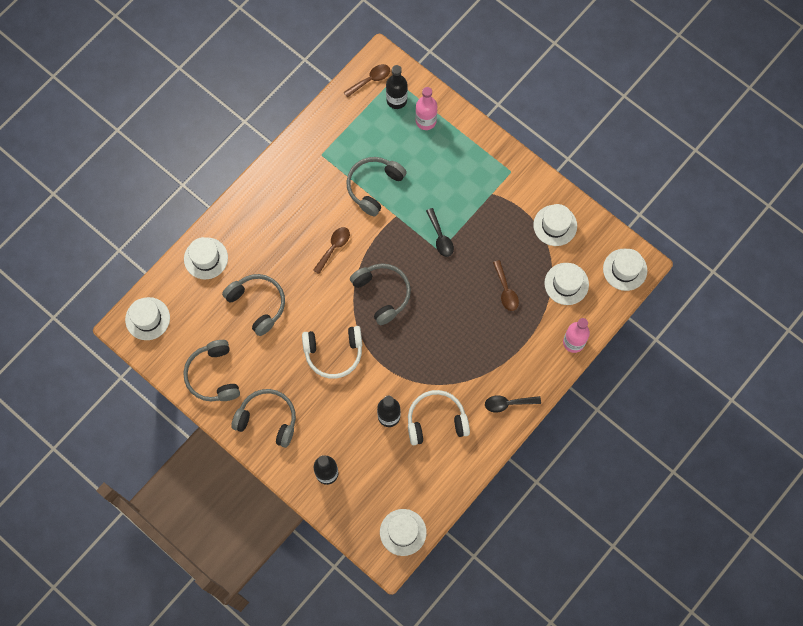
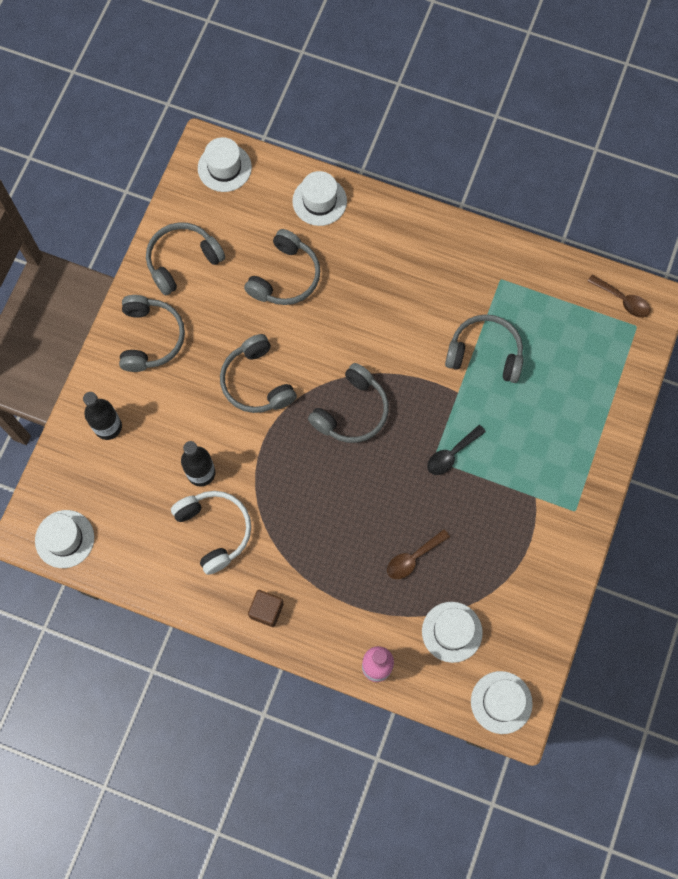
camera: 70 degrees right, 0 degrees up
(333, 353) = (257, 382): white headphones -> grey headphones
(334, 247) = (388, 335): brown spoon -> none
(396, 100) = (610, 340): black bottle -> none
(426, 121) = (597, 384): pink bottle -> none
(508, 403) = (266, 610): black spoon -> brown cube
(555, 225) = (525, 591): white hat -> none

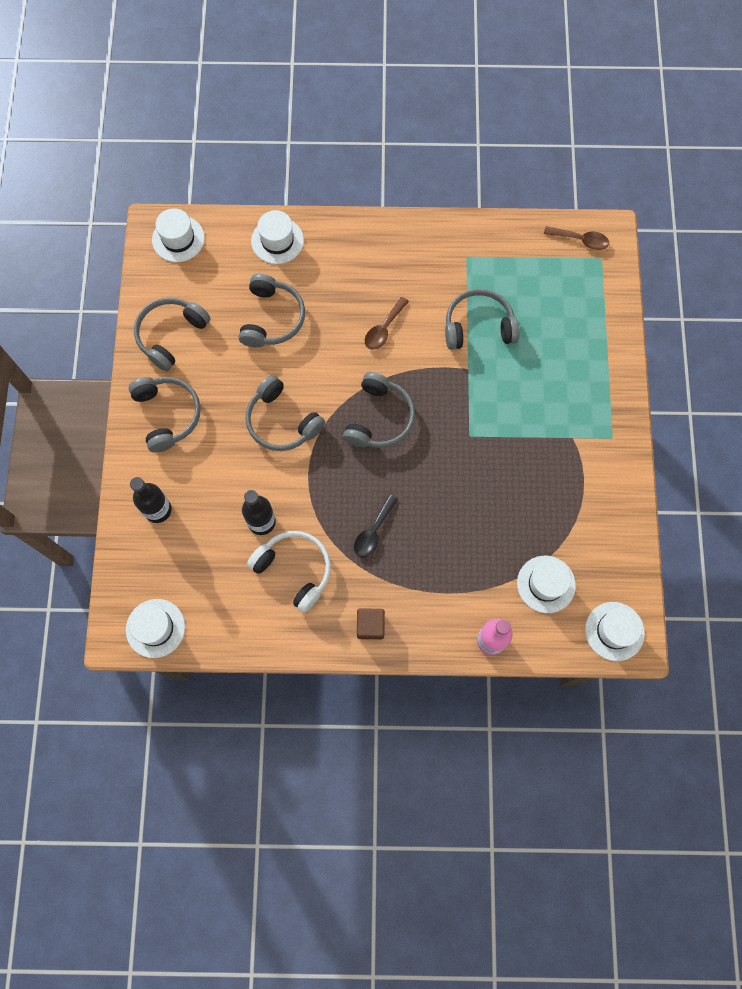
camera: 20 degrees left, 0 degrees up
(413, 558) = (485, 530): brown spoon -> brown spoon (383, 329)
(451, 454) = (483, 426): black spoon -> black spoon (373, 532)

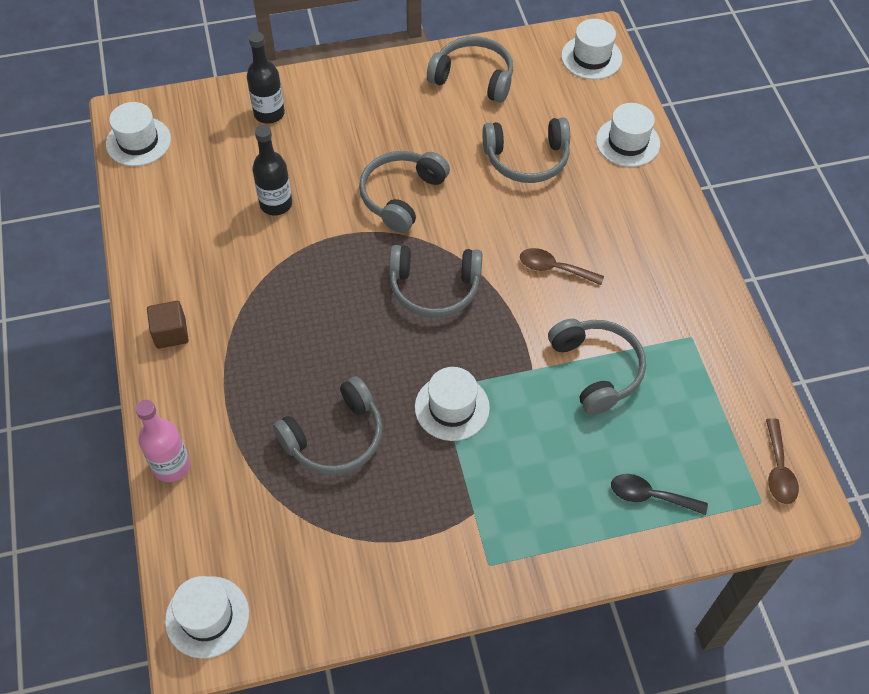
camera: 75 degrees right, 15 degrees down
(167, 415) = (379, 96): grey headphones -> grey headphones (335, 437)
(294, 570) = (225, 246): white headphones -> none
(373, 532) = (287, 312): black spoon -> black spoon (650, 496)
(546, 584) = (258, 517): white hat -> white hat (452, 407)

